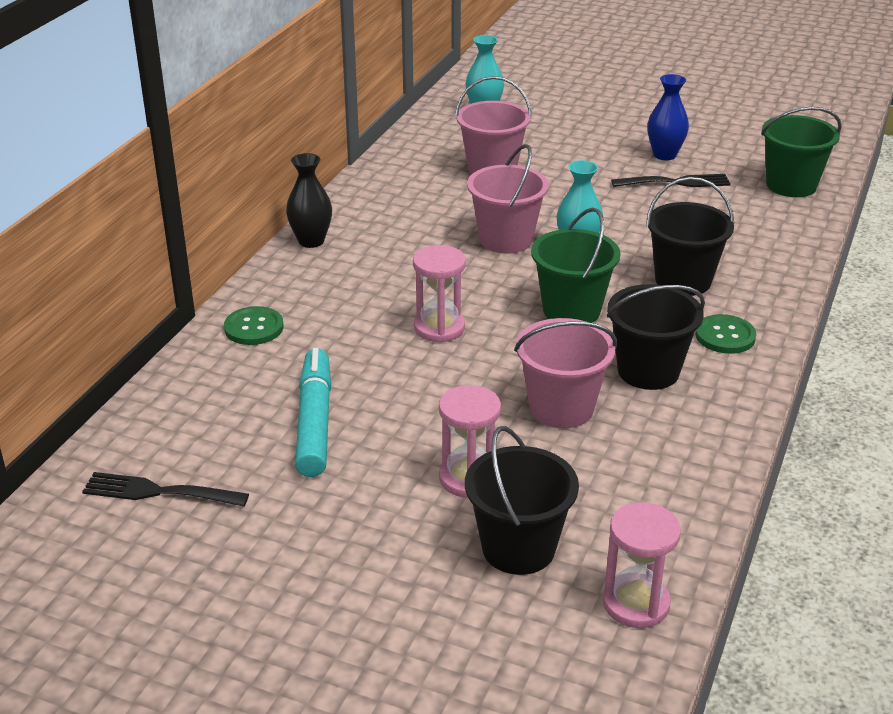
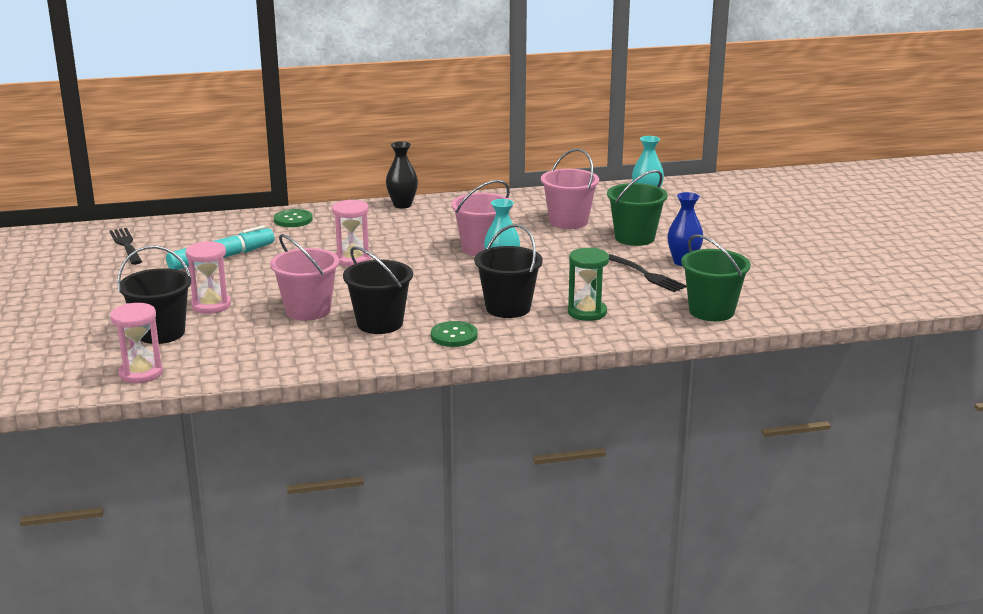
camera: 55 degrees right, 10 degrees down
(571, 310) = (422, 286): green bucket -> green bucket (634, 238)
(735, 243) = (587, 312): none -> green hourglass

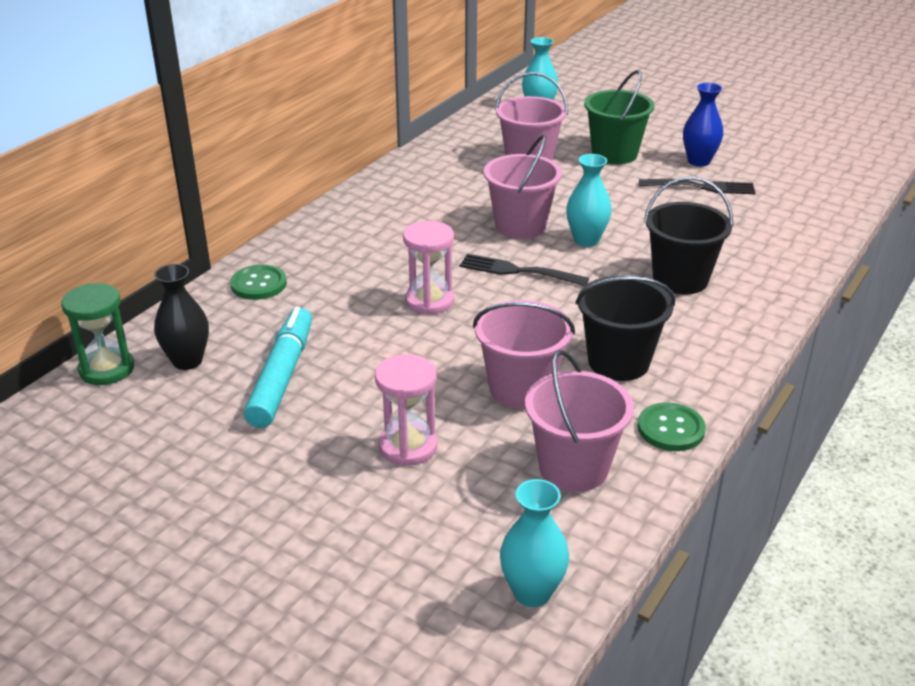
camera: 45 degrees left, 10 degrees up
(126, 245) = (116, 425): black fork -> black fork (518, 271)
(141, 373) = (532, 592): pink hourglass -> turquoise vase
(161, 333) = (433, 521): black bucket -> none
(257, 347) = (573, 468): none -> pink bucket
(402, 205) = (339, 211): black vase -> black vase (187, 361)
(454, 336) = (706, 336): green button -> green button (671, 429)
(587, 312) = (744, 249): green hourglass -> green hourglass (107, 369)
(711, 311) = (816, 199): green bucket -> none

